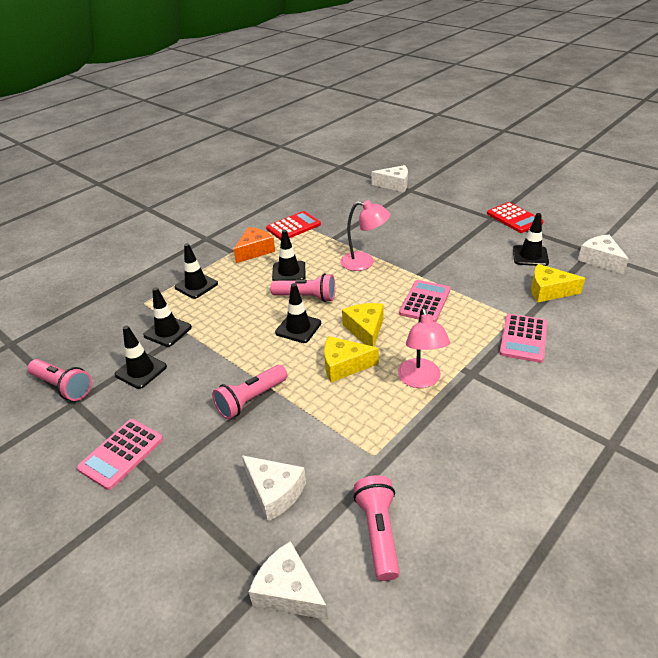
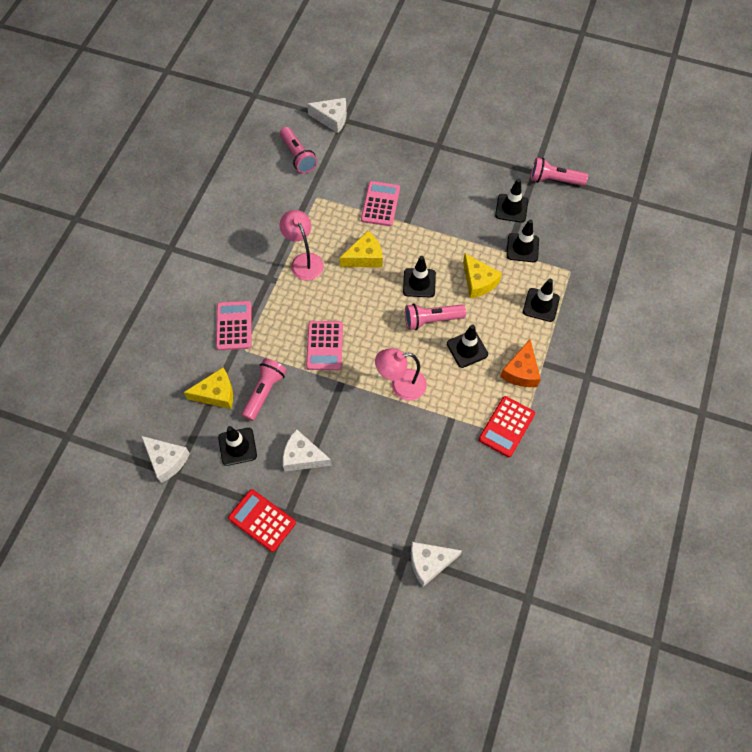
camera: 155 degrees right, 25 degrees up
(121, 454) = (471, 151): pink calculator -> pink calculator (380, 204)
(251, 399) = (416, 210): pink flashlight -> pink flashlight (264, 392)
(274, 492) = (365, 159): white cheese -> white cheese (303, 456)
(365, 330) = (363, 297): yellow cheese -> yellow cheese (478, 282)

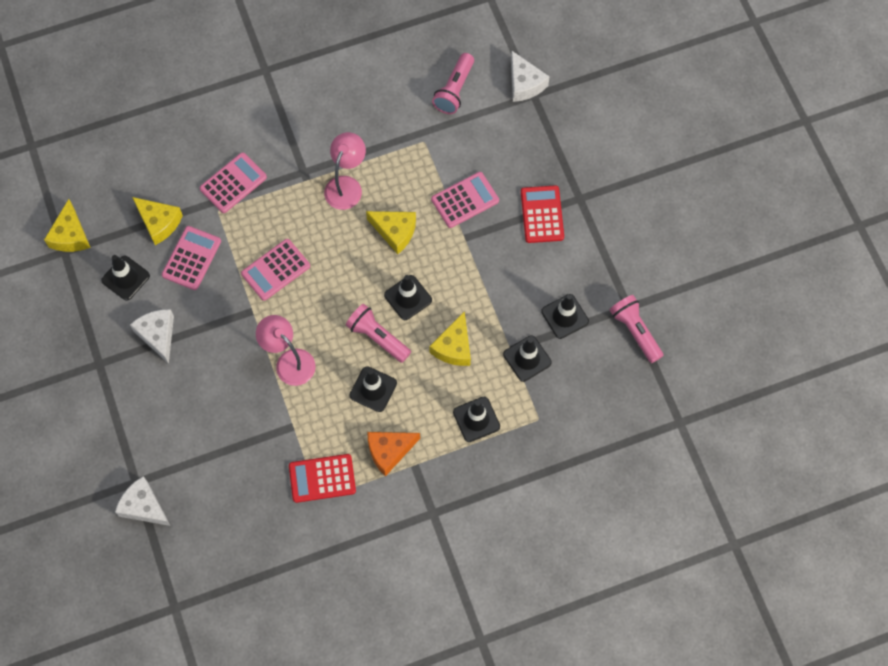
camera: 50 degrees right, 5 degrees up
(166, 460) = (70, 235): white cheese -> yellow cheese
(262, 520) = (78, 349): red calculator -> red calculator (542, 214)
(264, 392) = (191, 258): pink flashlight -> pink calculator

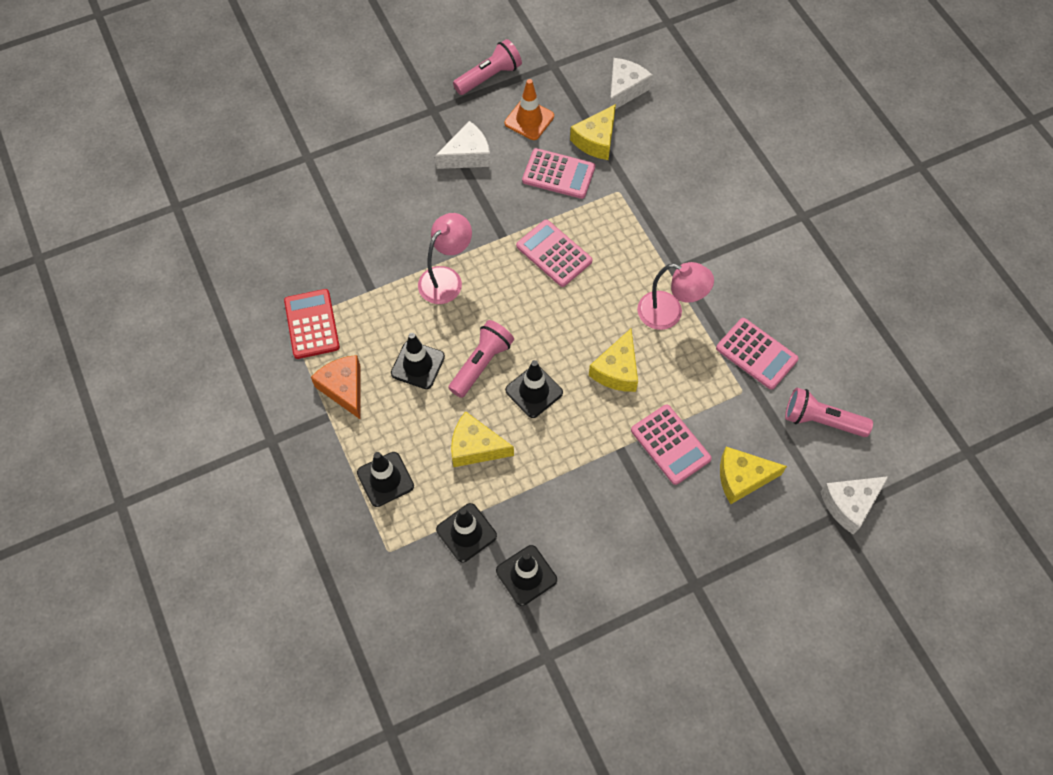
camera: 85 degrees right, 5 degrees down
(70, 235) = (571, 68): yellow cheese -> yellow cheese (742, 478)
(125, 278) = (529, 120): black traffic cone -> orange traffic cone
(144, 506) = (281, 167): white cheese -> white cheese (624, 89)
(233, 183) = (654, 201): pink calculator -> pink calculator (756, 354)
(542, 214) = (664, 538): red calculator -> none
(635, 331) = (513, 667): pink flashlight -> pink flashlight (489, 77)

